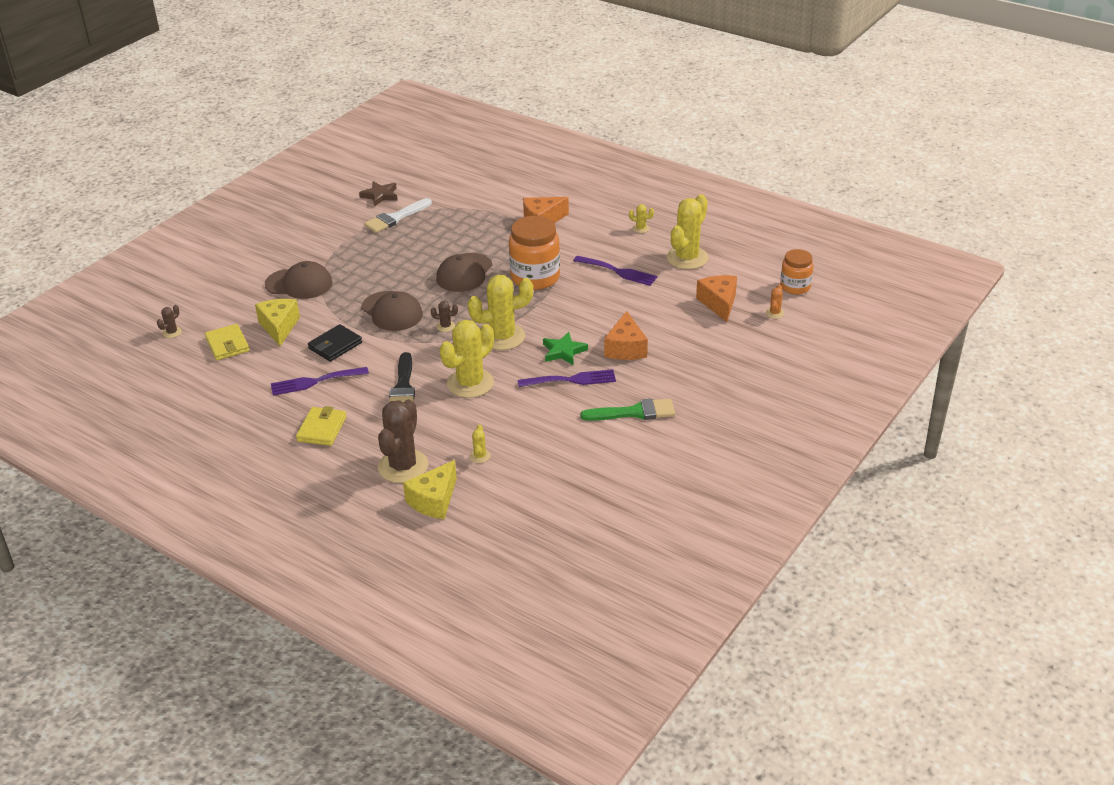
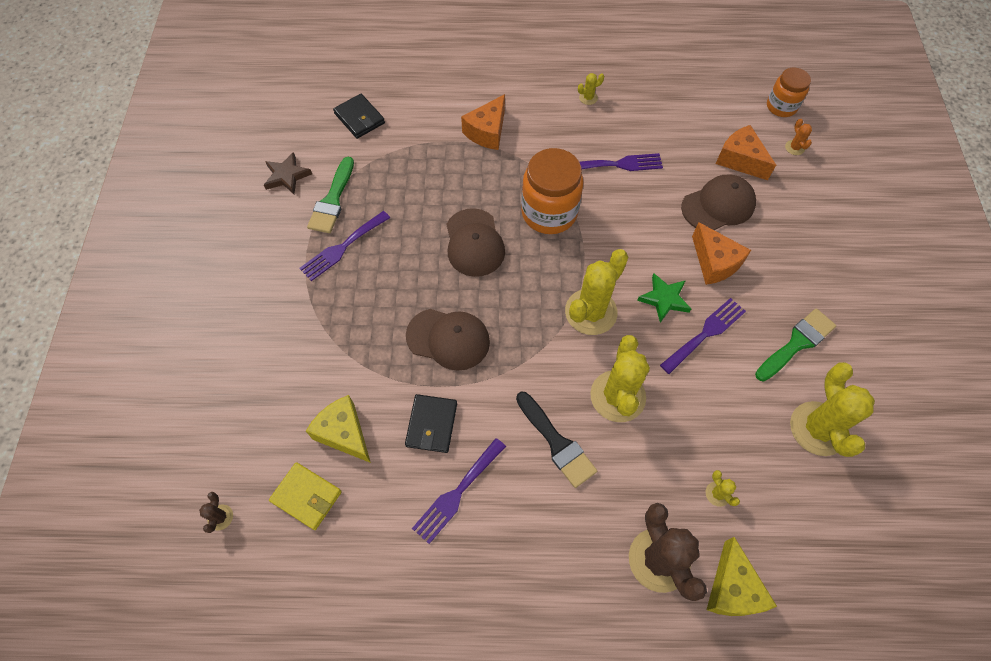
camera: 35 degrees left, 25 degrees up
(299, 284) = (309, 354): brown cap -> brown cap (718, 205)
(322, 429) = (528, 560): yellow wallet -> none
(375, 243) = (342, 248): none -> purple fork
(395, 218) = (332, 200): white brush -> green brush
(445, 326) = (522, 329): brown cactus -> none
(461, 183) = (359, 118): none -> black wallet
(687, 258) = (662, 116): yellow cactus -> yellow cactus (818, 428)

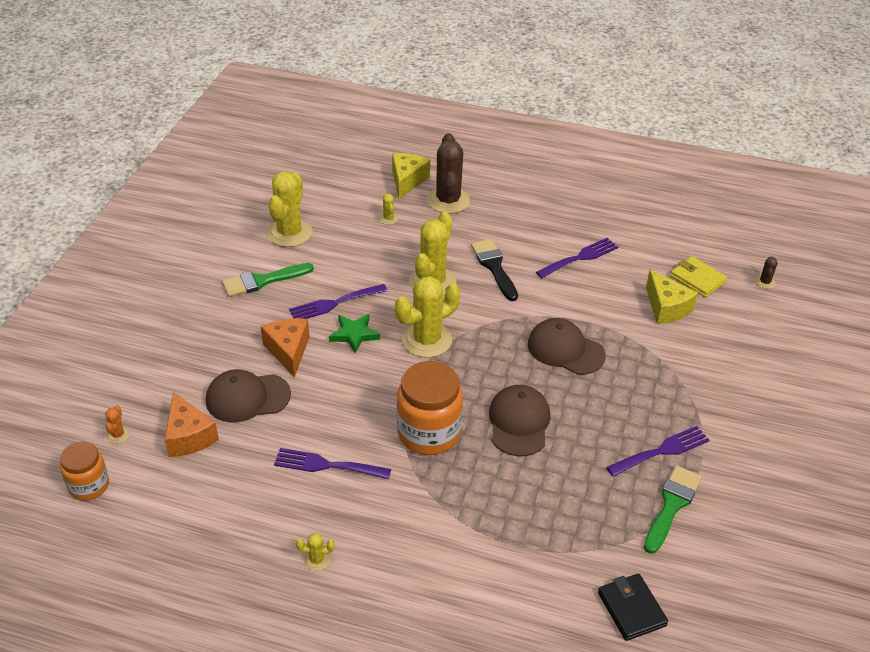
camera: 165 degrees left, 20 degrees down
(287, 176) = (729, 550): brown star -> none
(431, 424) = (592, 298): black wallet -> none
(487, 132) = (466, 545): orange cheese -> none

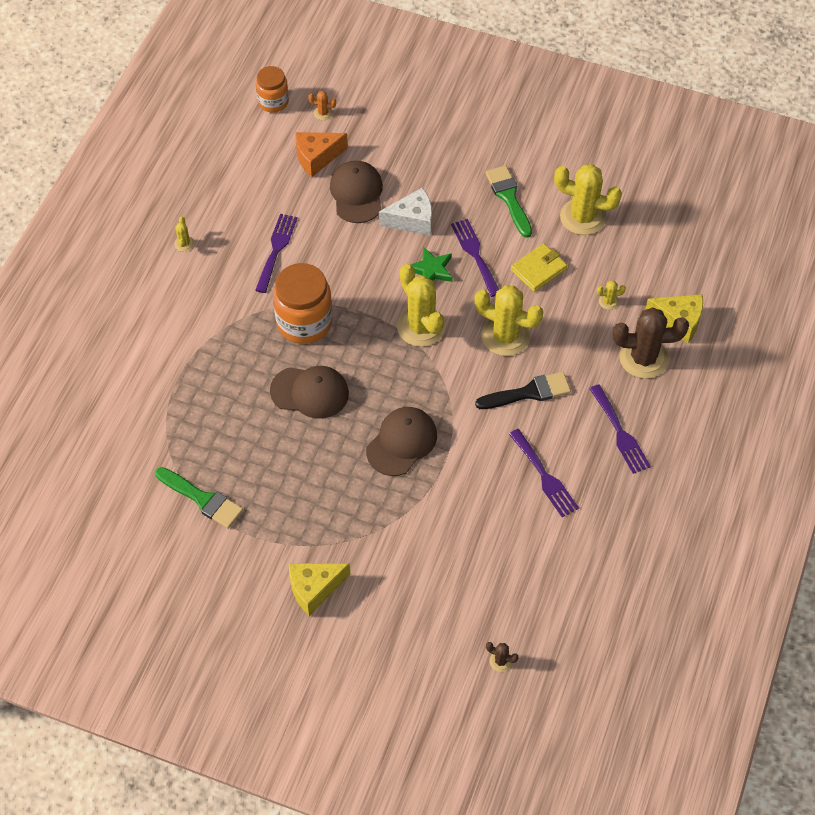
camera: 95 degrees right, 15 degrees up
(288, 351) = (412, 220): orange cheese -> white cheese
(631, 609) = (106, 449): black wallet -> none
(662, 451) = (264, 504): purple fork -> purple fork (620, 433)
(666, 308) = (460, 547): yellow cheese -> yellow cheese (314, 589)
(697, 279) = (507, 589): yellow wallet -> yellow wallet (538, 269)

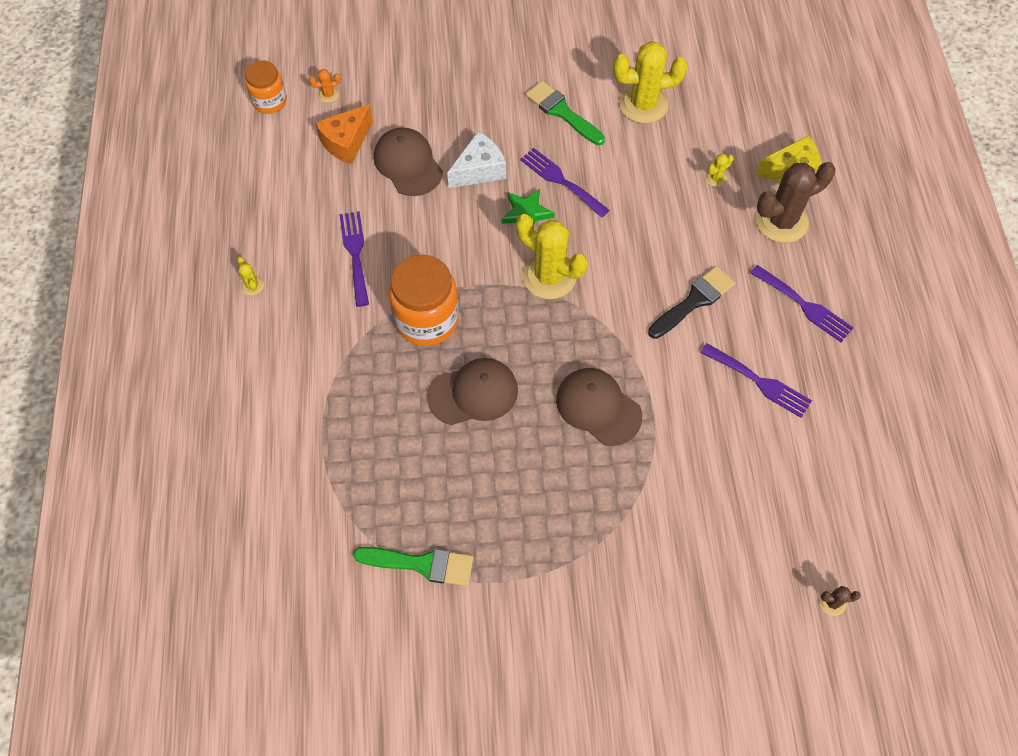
camera: 25 degrees left, 5 degrees up
(314, 589) = (597, 612): yellow cheese -> none
(402, 442) = (598, 407): brown cap -> brown cap turned 60 degrees counterclockwise
(505, 336) = (638, 252): yellow cactus -> none
(538, 269) = (631, 172): yellow wallet -> none

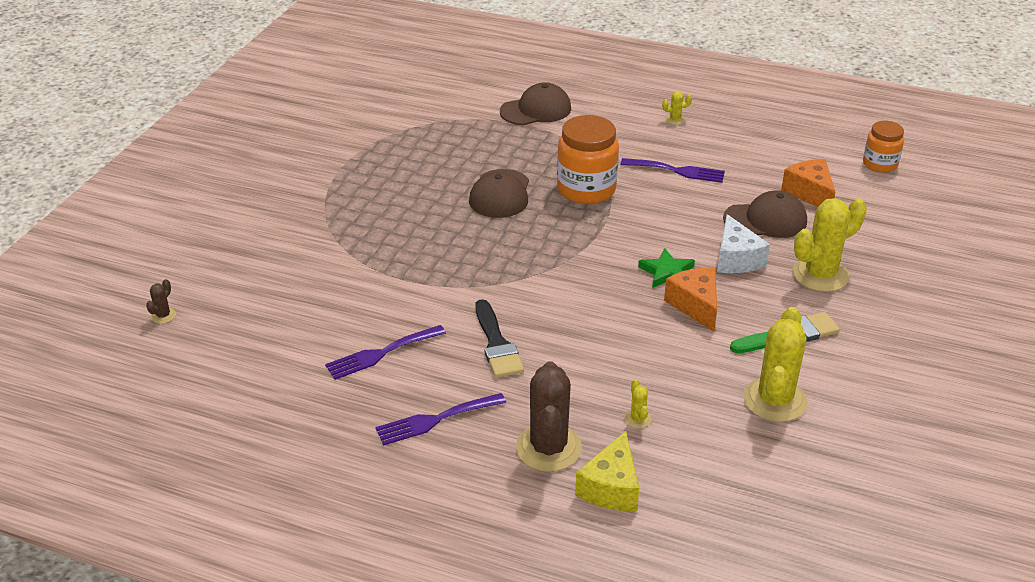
camera: 115 degrees right, 25 degrees down
(328, 94) = (876, 196): orange cactus -> none
(421, 564) = (385, 139): green brush -> none
(549, 276) = (586, 265): yellow cactus -> yellow cactus (820, 275)
(561, 180) = (695, 305): purple fork -> orange cheese
(598, 407) = (436, 251): brown cap -> brown cap (536, 110)

